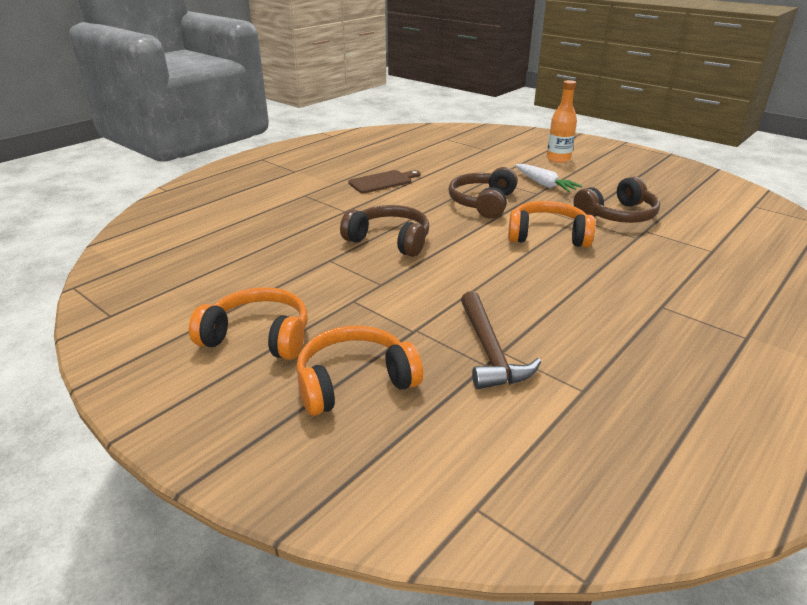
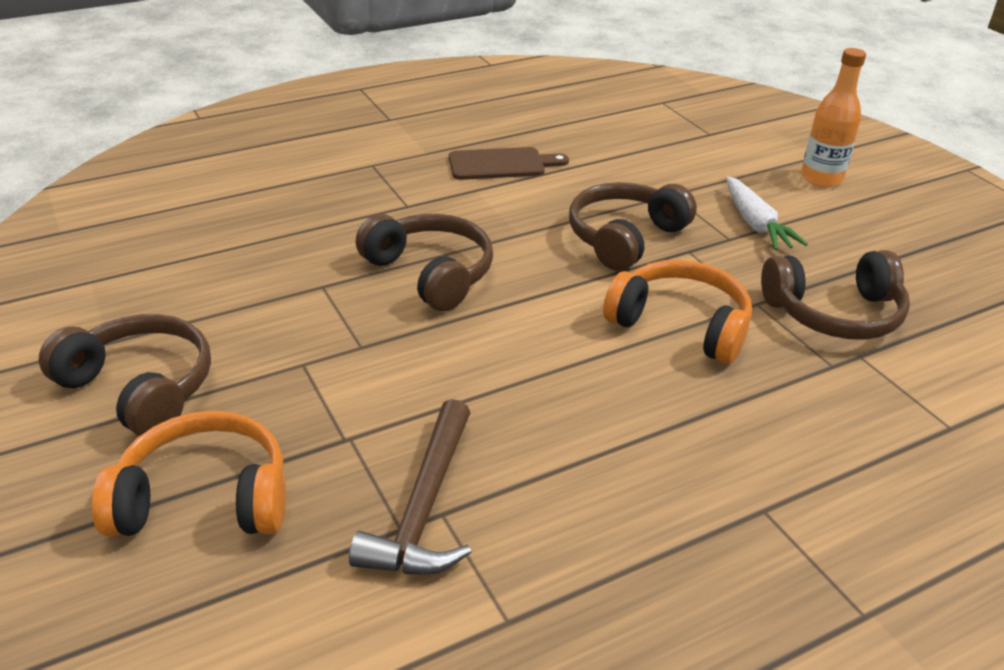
camera: 20 degrees right, 5 degrees up
(258, 336) = (140, 387): orange headphones -> brown headphones

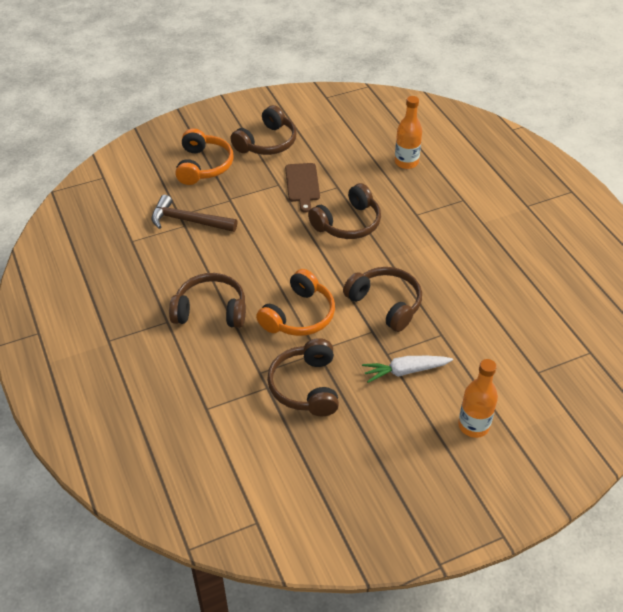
camera: 95 degrees right, 10 degrees up
(262, 211) = (406, 162): none -> orange bottle
(501, 164) = (471, 255): brown cutting board -> brown cutting board (302, 184)
(707, 441) = (211, 310): none -> brown headphones

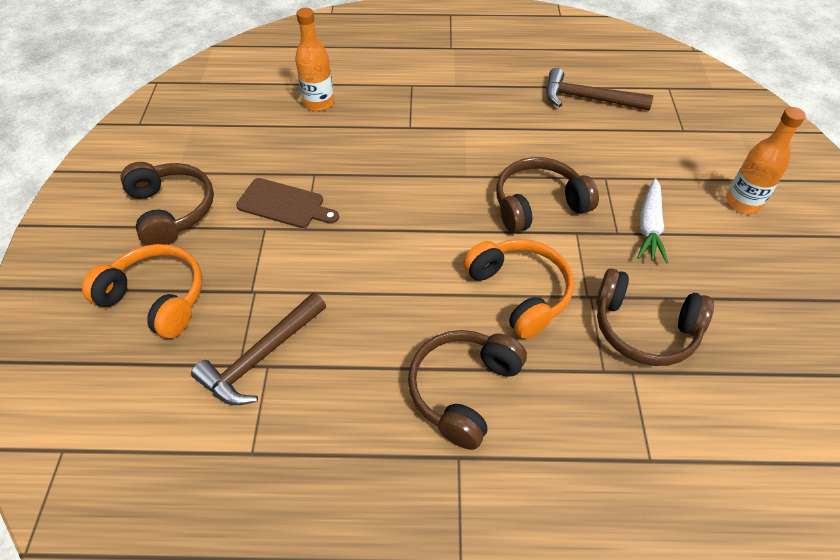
camera: 65 degrees left, 5 degrees up
(348, 223) = (385, 188): brown headphones -> none
(529, 303) = (588, 99): none -> brown hammer

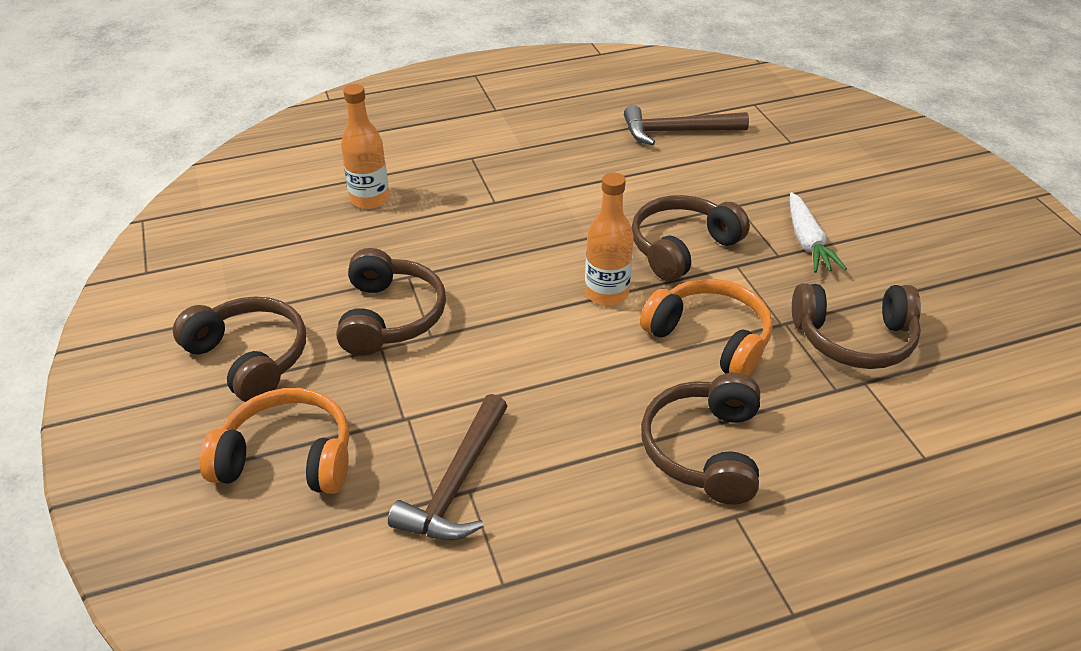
camera: 20 degrees left, 10 degrees down
(284, 204) = (390, 316): brown cutting board -> brown headphones
(743, 202) = (885, 197): orange bottle -> orange bottle (606, 293)

